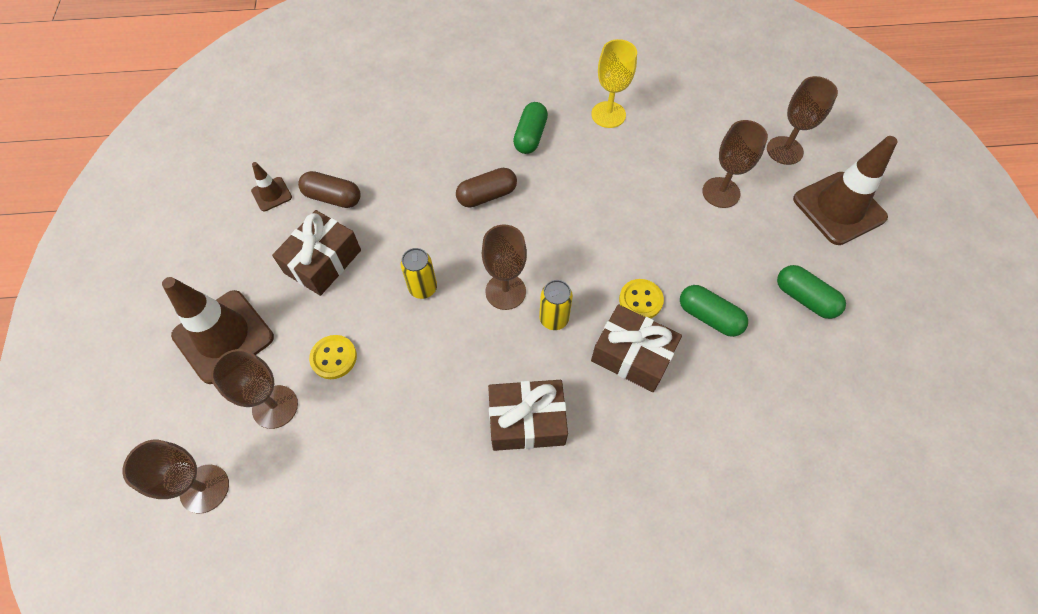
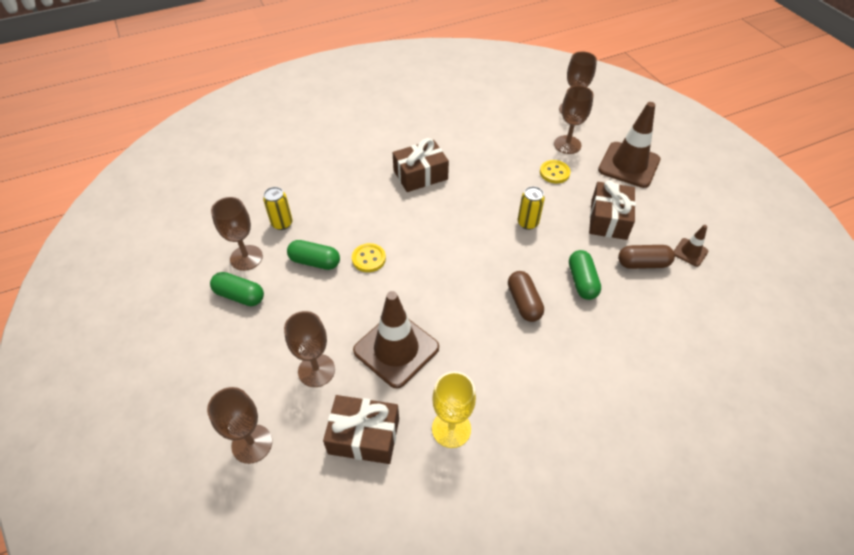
camera: 160 degrees right, 10 degrees down
(487, 195) = (524, 302): brown capsule -> brown capsule turned 60 degrees counterclockwise
(505, 291) = (469, 237): brown goblet -> brown goblet (246, 258)
(530, 136) = (518, 374): green capsule -> green capsule (582, 281)
(554, 319) = (427, 230): yellow can -> yellow can (282, 223)
(632, 355) = (365, 224): brown gift -> brown gift (364, 436)
(839, 208) = (200, 389): brown traffic cone -> brown traffic cone (396, 349)

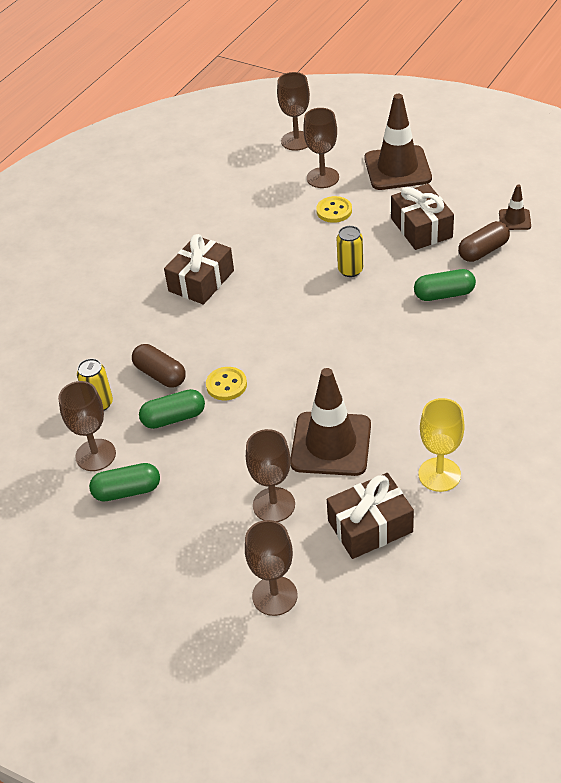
camera: 30 degrees left, 5 degrees down
(524, 302) = (409, 340): brown capsule -> brown capsule (160, 375)
(582, 281) = (444, 294): green capsule -> green capsule turned 60 degrees counterclockwise

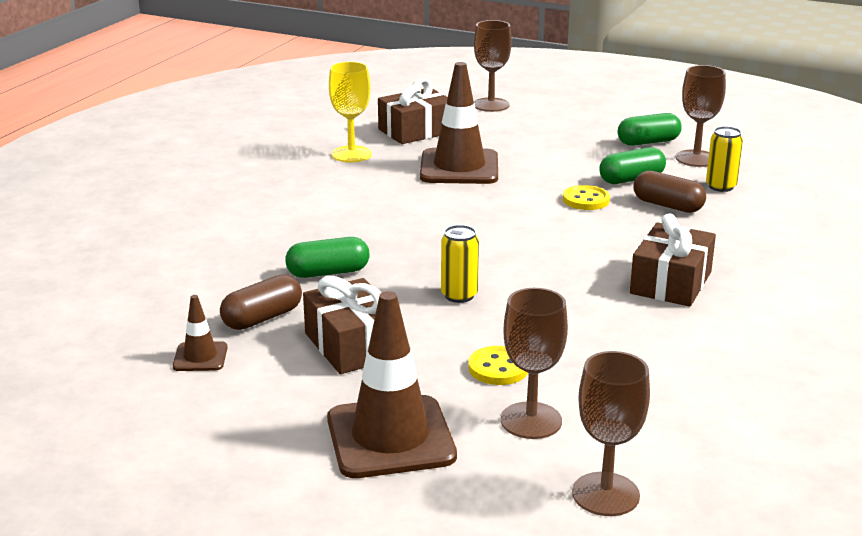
camera: 170 degrees right, 20 degrees down
(274, 505) = (505, 138): brown goblet -> none

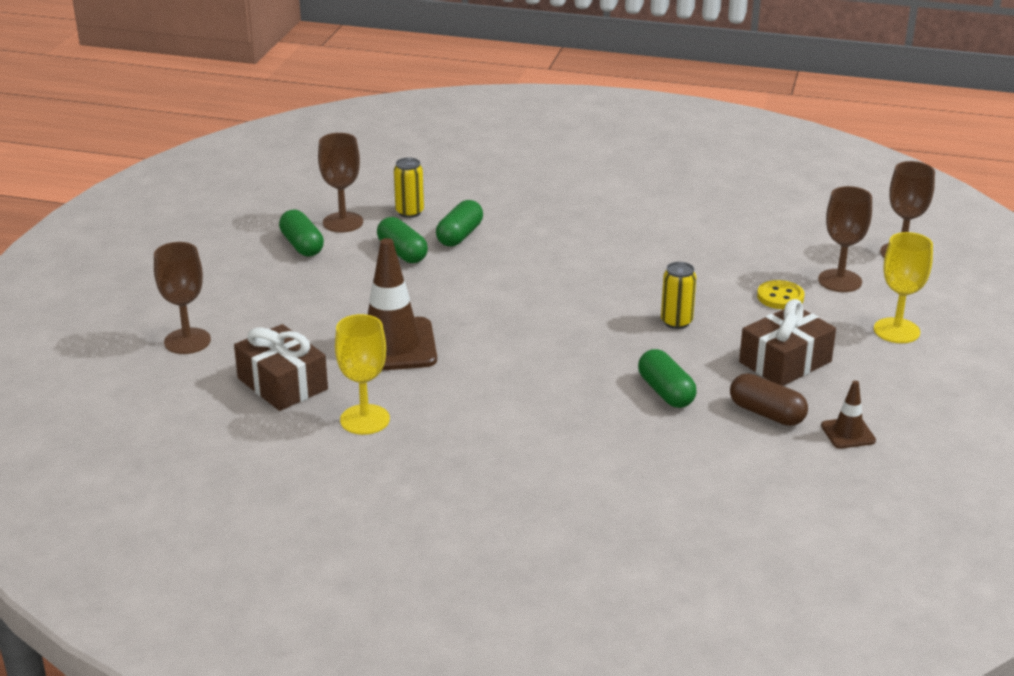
camera: 100 degrees left, 5 degrees up
(390, 437) = (896, 331): brown traffic cone -> yellow goblet
(586, 200) = (458, 273): yellow button -> none
(667, 206) = (459, 235): brown capsule -> green capsule
(671, 283) = (610, 234): brown gift -> none

